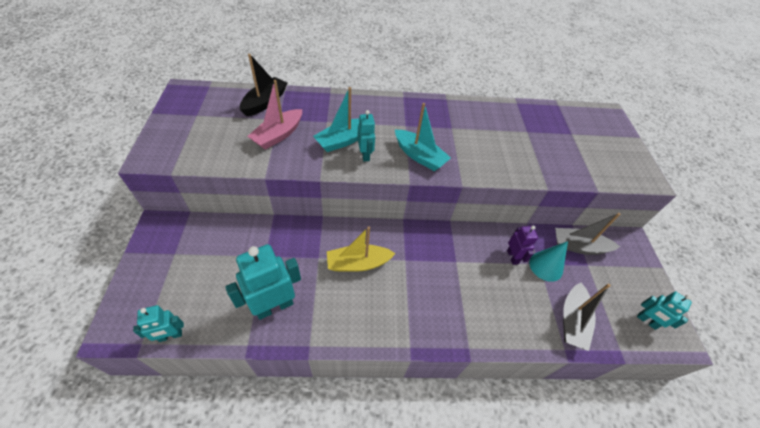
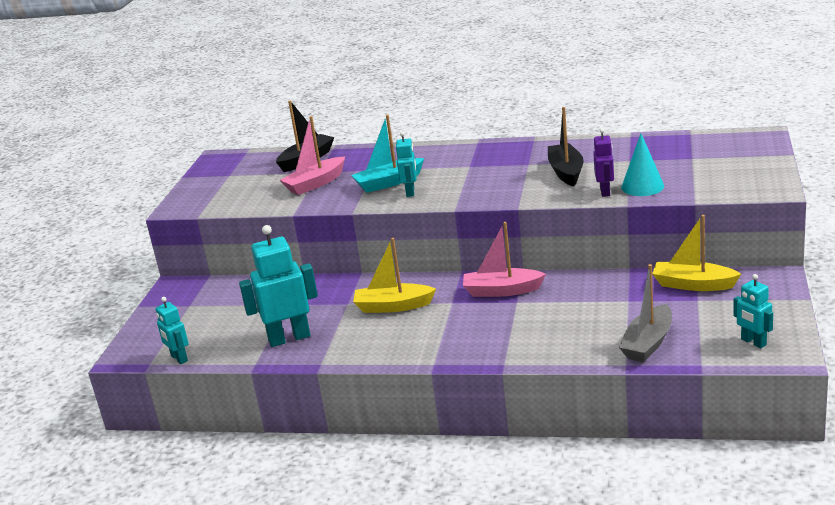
camera: 20 degrees right, 25 degrees down
(170, 336) = (179, 358): turquoise robot -> turquoise robot turned 60 degrees clockwise
(419, 156) = (475, 189): turquoise boat -> none
(441, 247) = (502, 291): none -> pink boat
(485, 141) = (566, 172): none -> black boat
(512, 257) = (594, 296): purple robot -> purple robot (605, 192)
(546, 266) = (636, 302): turquoise cone -> turquoise cone (642, 186)
(579, 246) = (693, 285): grey boat -> yellow boat

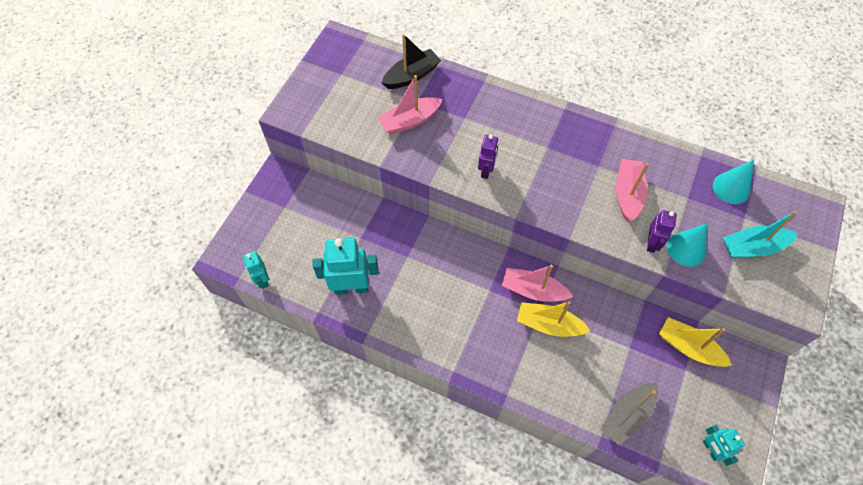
camera: 10 degrees right, 35 degrees up
(389, 183) = (471, 146): turquoise boat -> turquoise boat (753, 247)
(393, 306) = (442, 276): yellow boat -> yellow boat (548, 324)
(410, 192) = (486, 170): turquoise robot -> purple robot
(566, 172) = (627, 194): black boat -> pink boat
(670, 146) = (731, 188): none -> turquoise cone

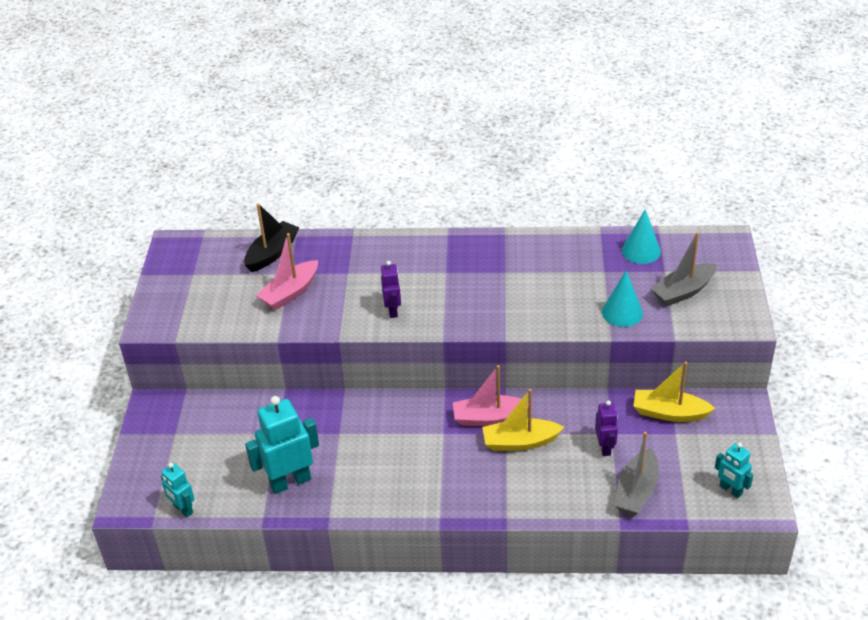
camera: 20 degrees left, 20 degrees down
(627, 194) = (545, 286): pink boat -> none
(652, 243) = (587, 319): purple robot -> purple robot (605, 447)
(753, 247) = (683, 291): turquoise boat -> grey boat

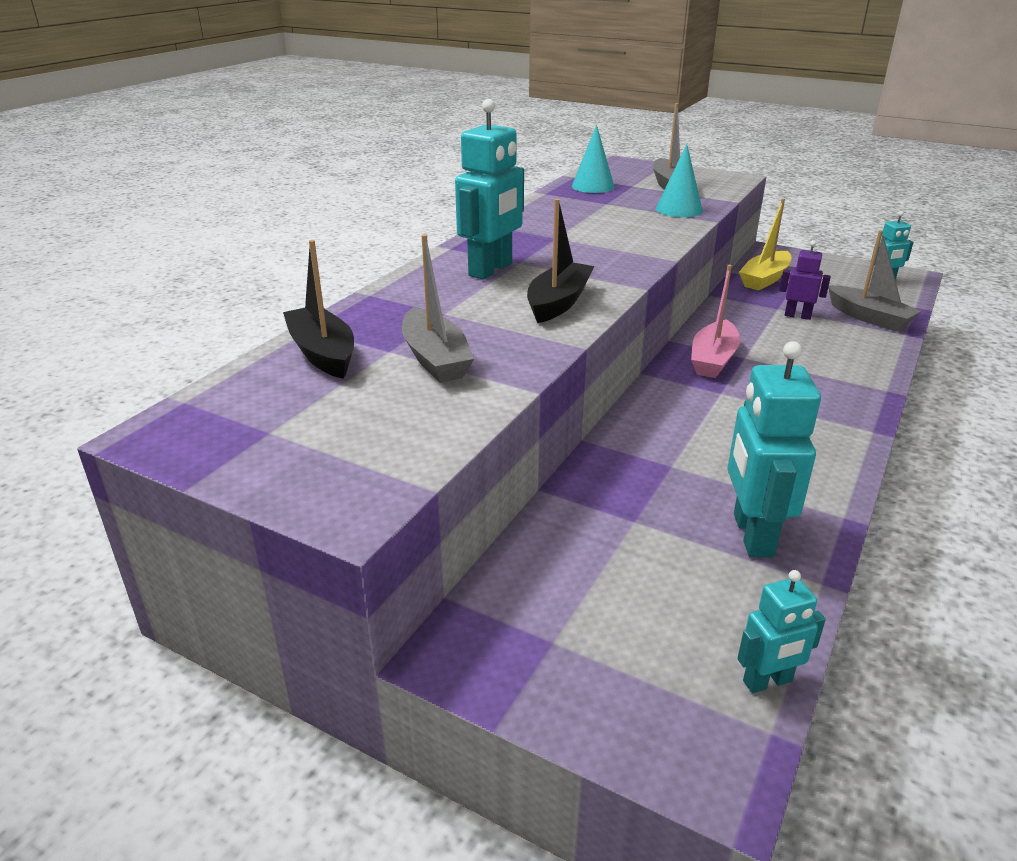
camera: 65 degrees left, 10 degrees down
(290, 292) = (435, 359): pink boat -> grey boat
(393, 310) = (558, 303): purple robot -> black boat
(423, 265) = (491, 270): none -> turquoise robot
(520, 442) = (764, 353): yellow boat -> none

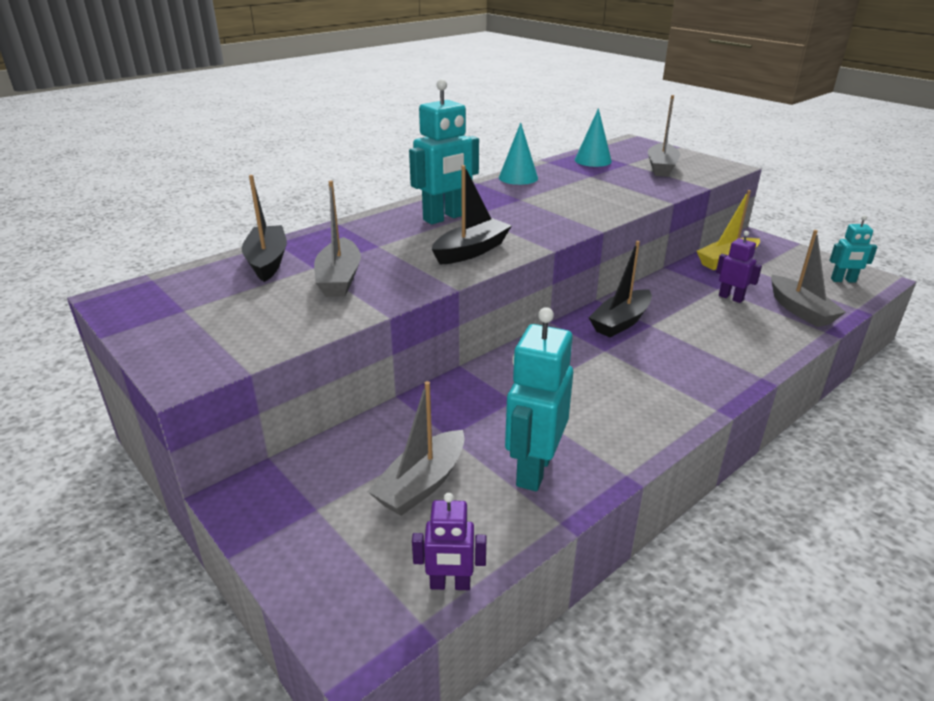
camera: 20 degrees right, 0 degrees up
(649, 581) = (422, 484): none -> grey boat
(679, 209) = (648, 188): turquoise cone -> turquoise cone (518, 177)
(713, 360) = (621, 322): pink boat -> black boat
(768, 682) = (450, 584): turquoise robot -> purple robot

